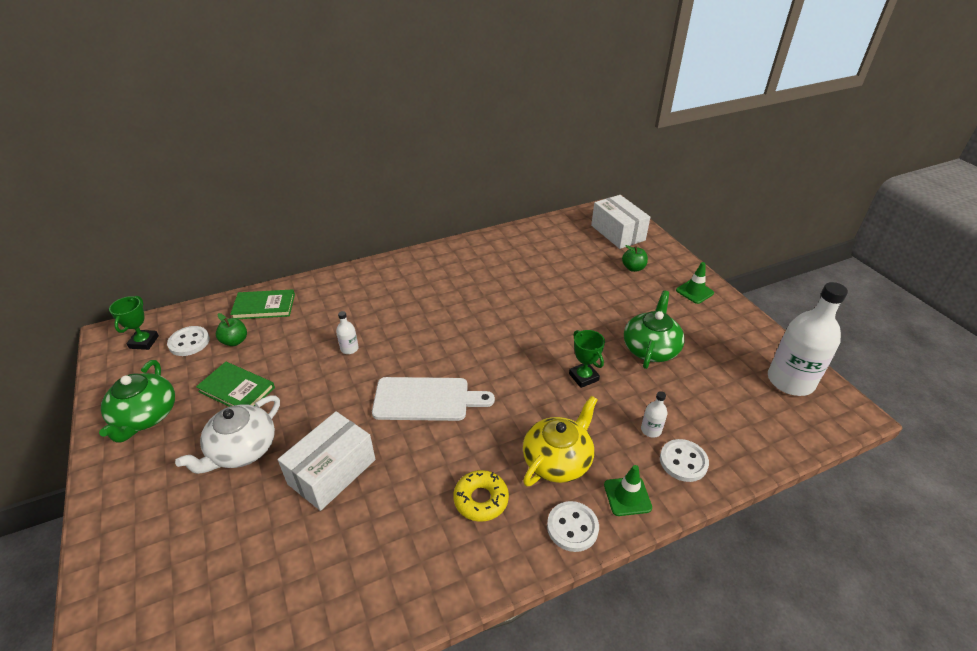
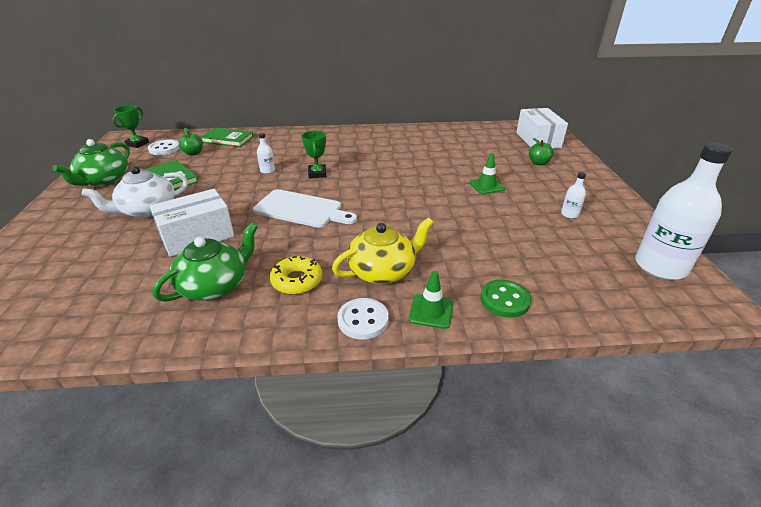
camera: 20 degrees right, 5 degrees down
(583, 377) = (445, 222): green trophy -> green trophy (317, 174)
(650, 348) = (522, 215): green teapot -> green teapot (215, 285)
(651, 430) = (486, 270): white bottle -> white bottle (569, 214)
(683, 461) = (504, 300): white button -> green button
(694, 292) = (590, 187): green traffic cone -> green traffic cone (486, 186)

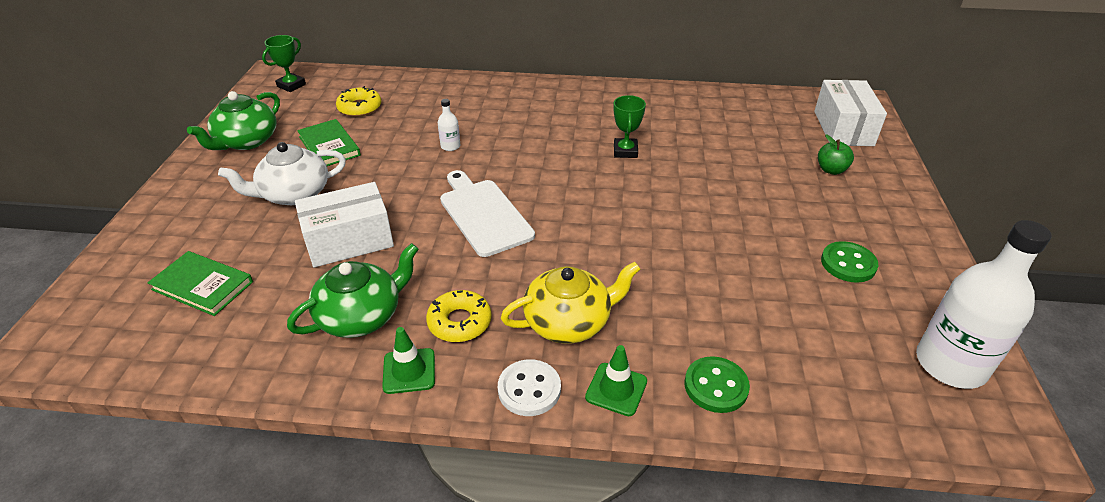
camera: 10 degrees right, 5 degrees up
(164, 149) = (324, 97): white button -> none
(193, 153) = (359, 108): green apple -> yellow donut
(228, 139) = (406, 87): green book -> green book (203, 285)
(301, 209) = (483, 214): white cutting board -> white cutting board turned 150 degrees counterclockwise
(317, 174) = (514, 158): green trophy -> green trophy (625, 151)
(486, 186) = (743, 202): green traffic cone -> green traffic cone (409, 371)
(569, 214) = (848, 264): white bottle -> green button

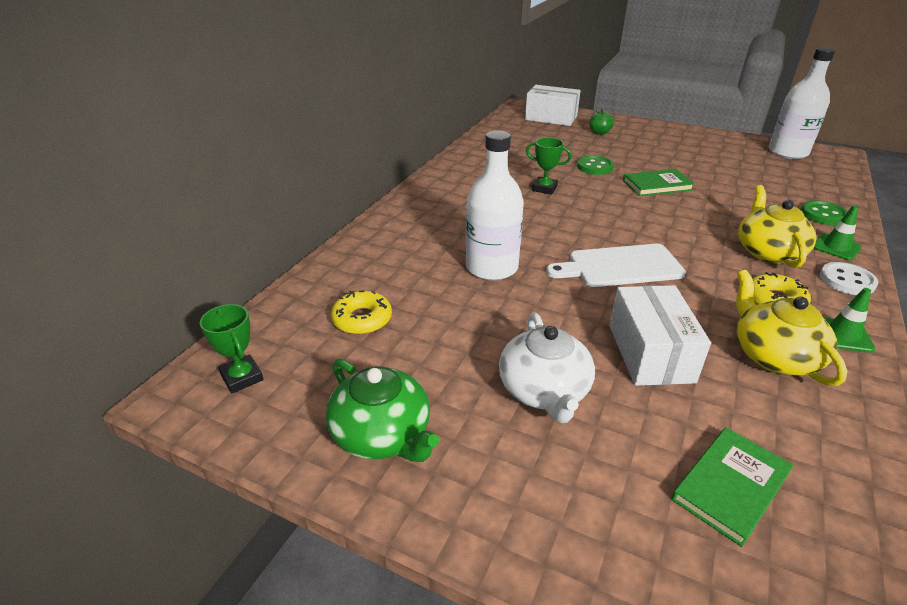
camera: 70 degrees left, 5 degrees down
(329, 146) = (443, 352): green book -> green book (657, 185)
(361, 316) = (773, 355): green teapot -> yellow teapot
(450, 146) = (491, 267): white bottle -> white bottle, size x2.39
(848, 264) = (701, 153): green button -> green button (595, 167)

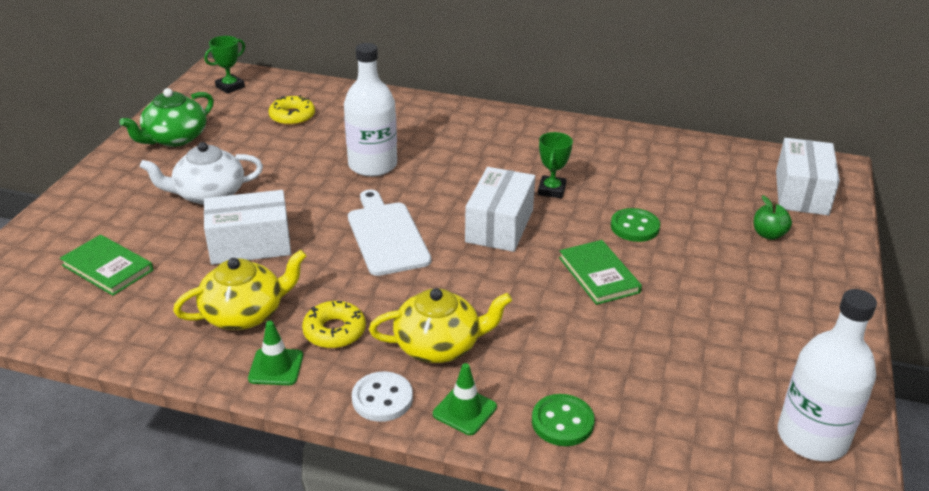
camera: 80 degrees right, 0 degrees up
(598, 213) = (499, 226): none -> white box

